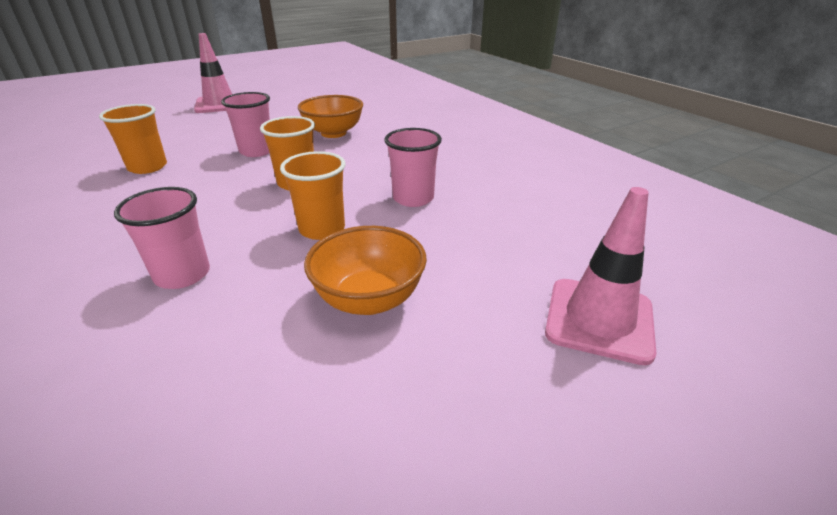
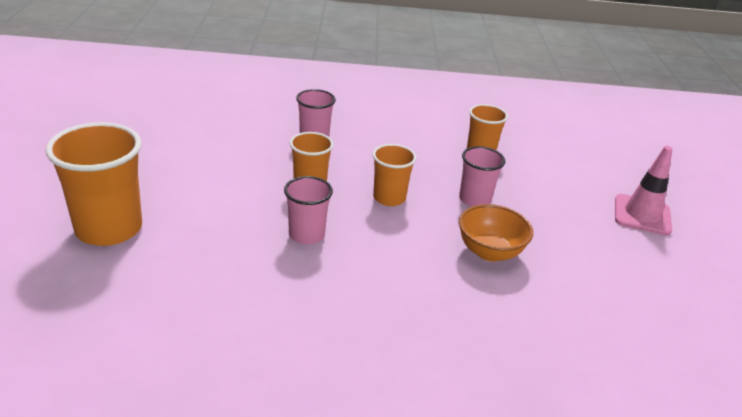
camera: 120 degrees right, 0 degrees up
(369, 299) = (224, 175): orange bowl -> none
(599, 320) = (109, 229): pink traffic cone -> orange cup

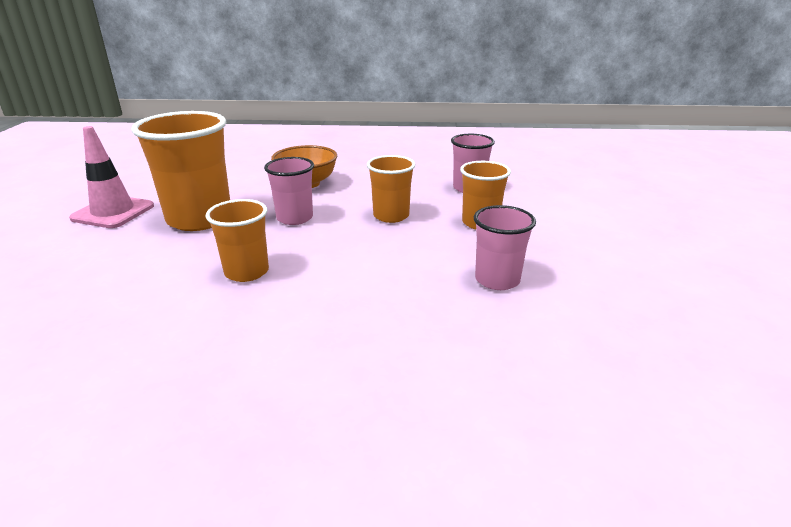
camera: 175 degrees left, 5 degrees down
(109, 229) = (638, 186): orange cup -> orange cup (199, 219)

